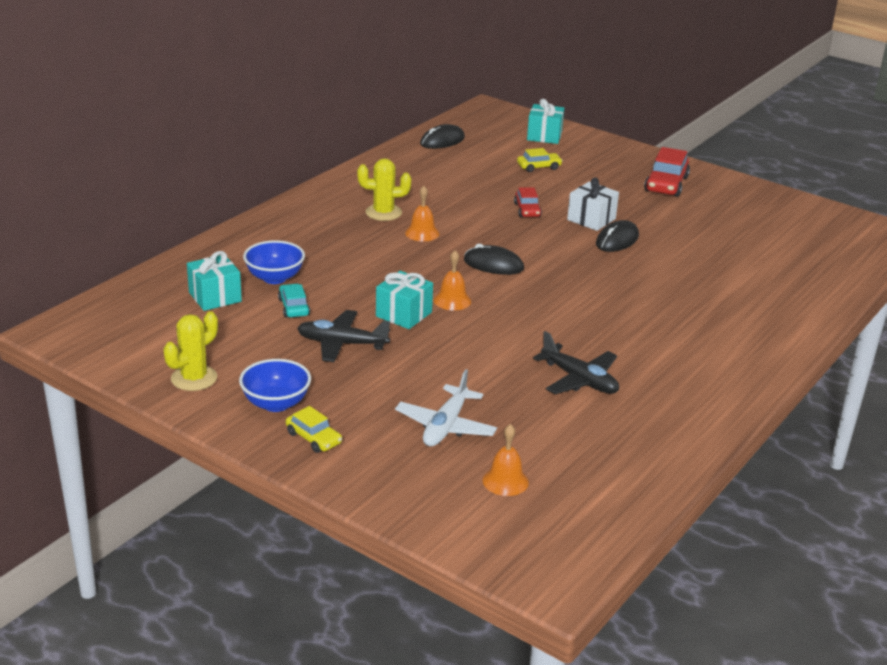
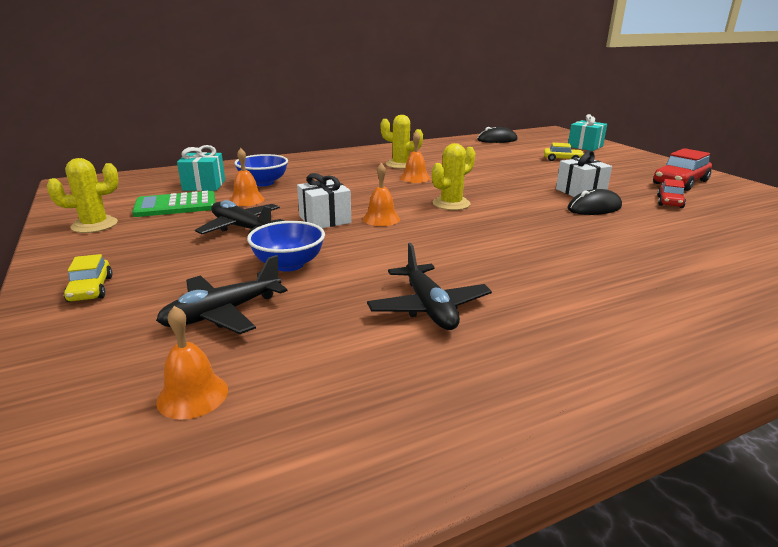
camera: 30 degrees right, 5 degrees down
(232, 333) = (176, 205): none -> green calculator
(276, 403) = (115, 255): blue bowl -> blue bowl (289, 264)
(293, 307) = (247, 200): turquoise car -> orange bell
(403, 314) = (325, 220): turquoise gift -> white gift
(446, 426) = (223, 313): white plane -> black plane
(493, 264) = (451, 204): black mouse -> yellow cactus
(527, 210) = (524, 179): red car -> red car (669, 202)

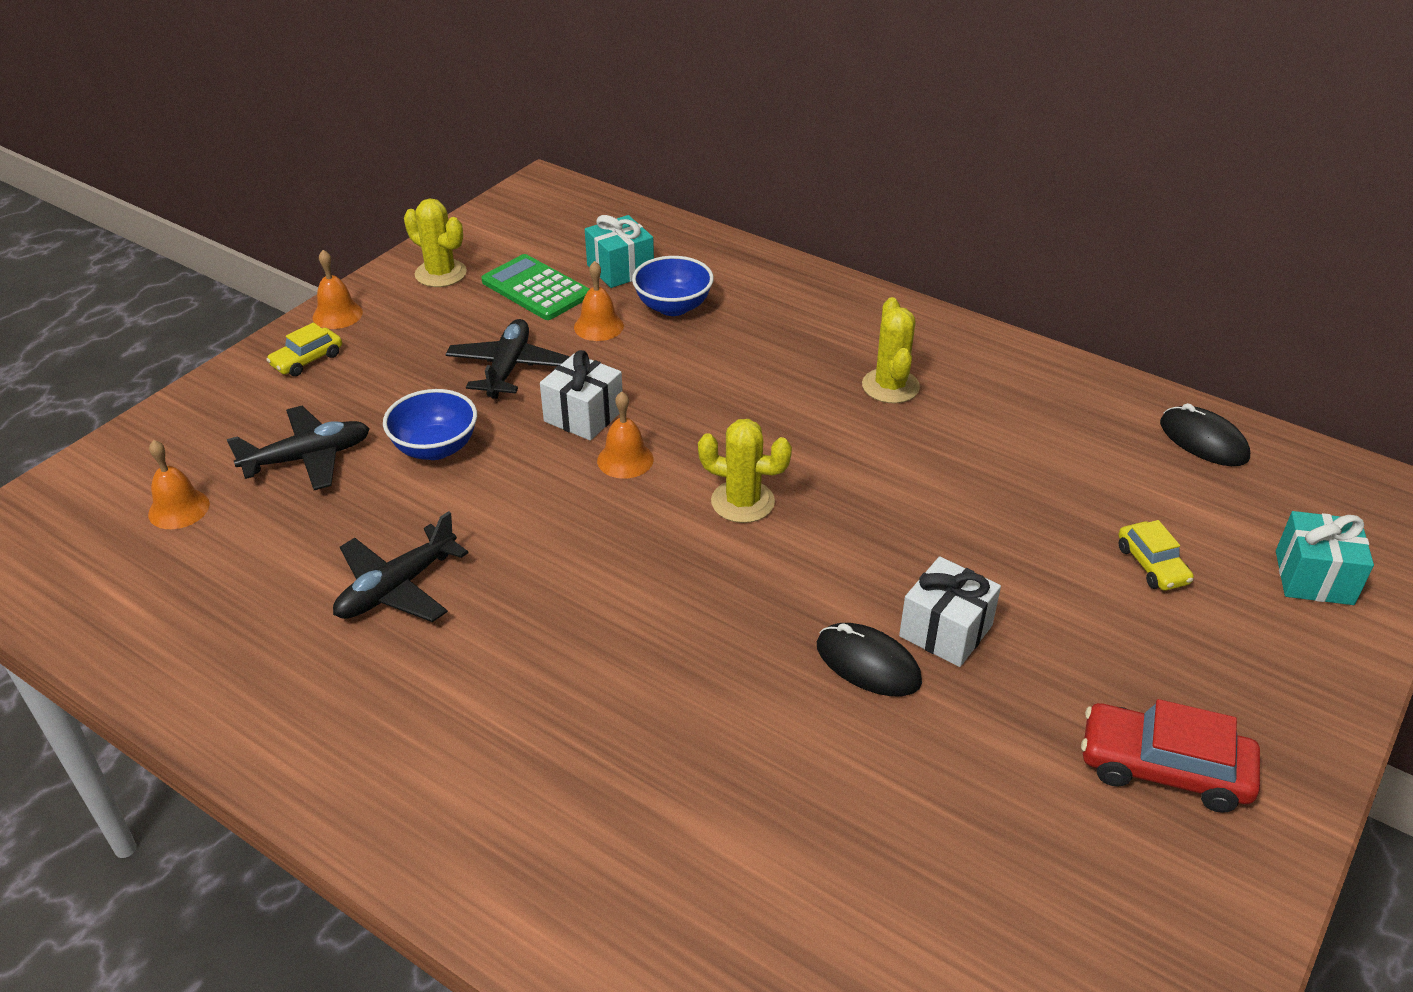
camera: 60 degrees right, 15 degrees up
(223, 313) = (308, 458): black plane -> black plane turned 135 degrees clockwise
(415, 178) = (833, 426): orange bell -> orange bell (337, 314)
(669, 202) = (999, 762): red car -> none

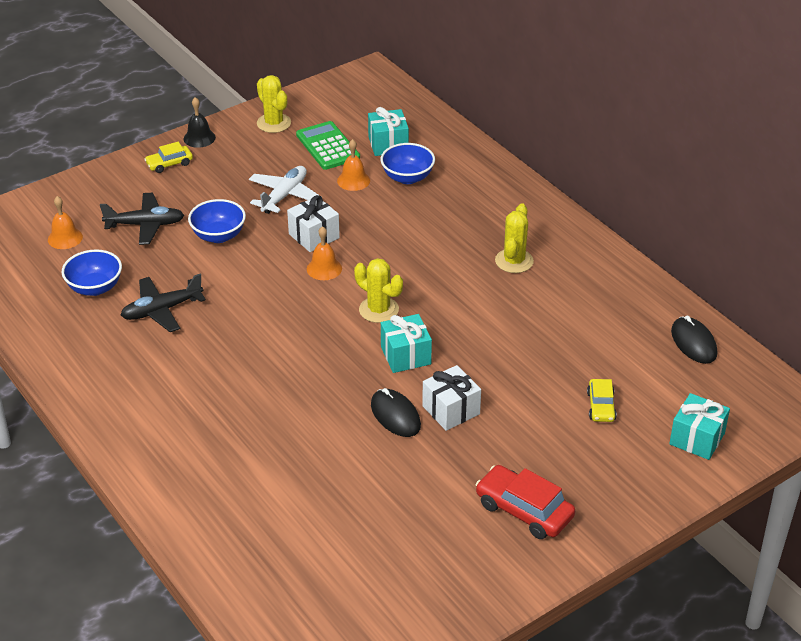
camera: 20 degrees right, 0 degrees up
(264, 578) = (95, 288): none -> blue bowl
(337, 314) = (199, 138): orange bell -> black bell
(508, 368) = (284, 196): black plane -> white plane
(825, 562) = (406, 355): none -> turquoise gift

